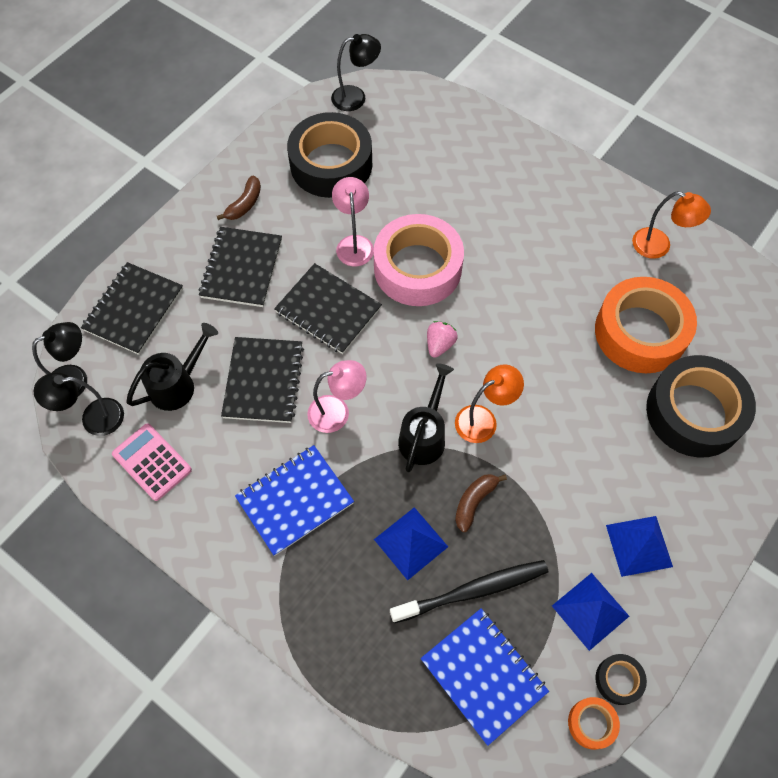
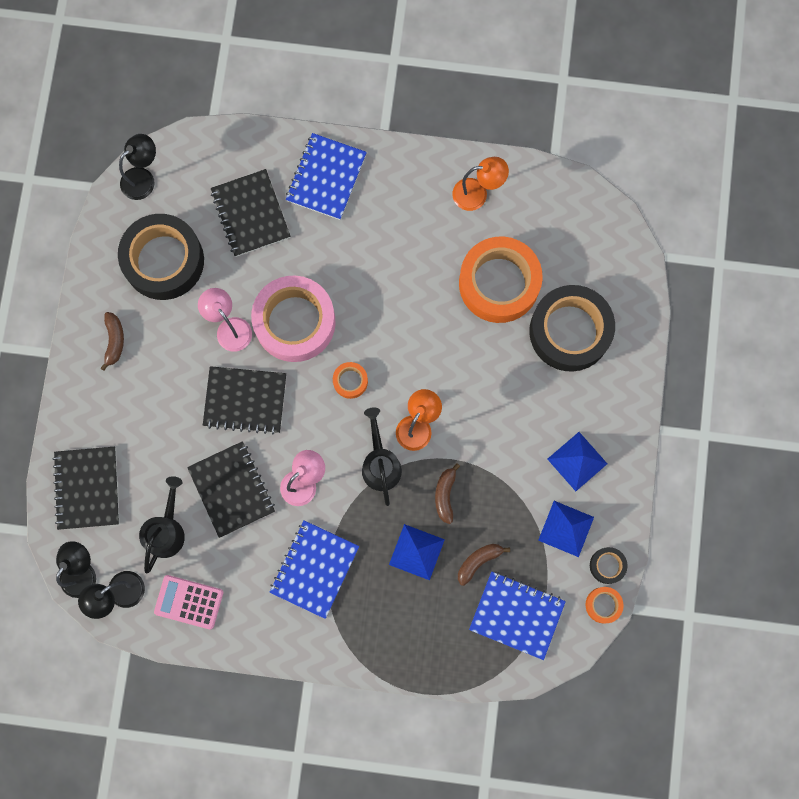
camera: 30 degrees left, 15 degrees up
(241, 268) = (151, 402): black notebook -> black notebook (250, 214)
(439, 344) = (350, 381): pink strawberry -> orange tape
(472, 591) = (478, 561): black toothbrush -> brown banana
(519, 168) = (326, 177): none -> blue notebook

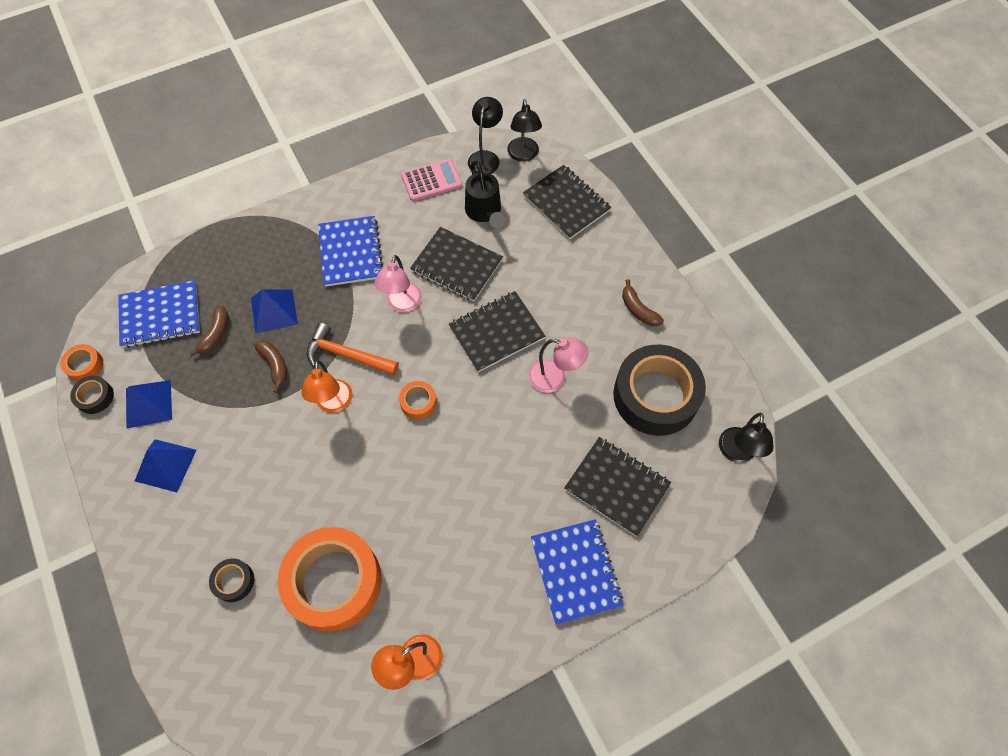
camera: 145 degrees right, 15 degrees down
(295, 322) = (503, 419): pink tape -> none
(380, 464) = (347, 355): black watering can -> orange hammer
(569, 331) = (234, 581): black tape -> black tape, size x0.42

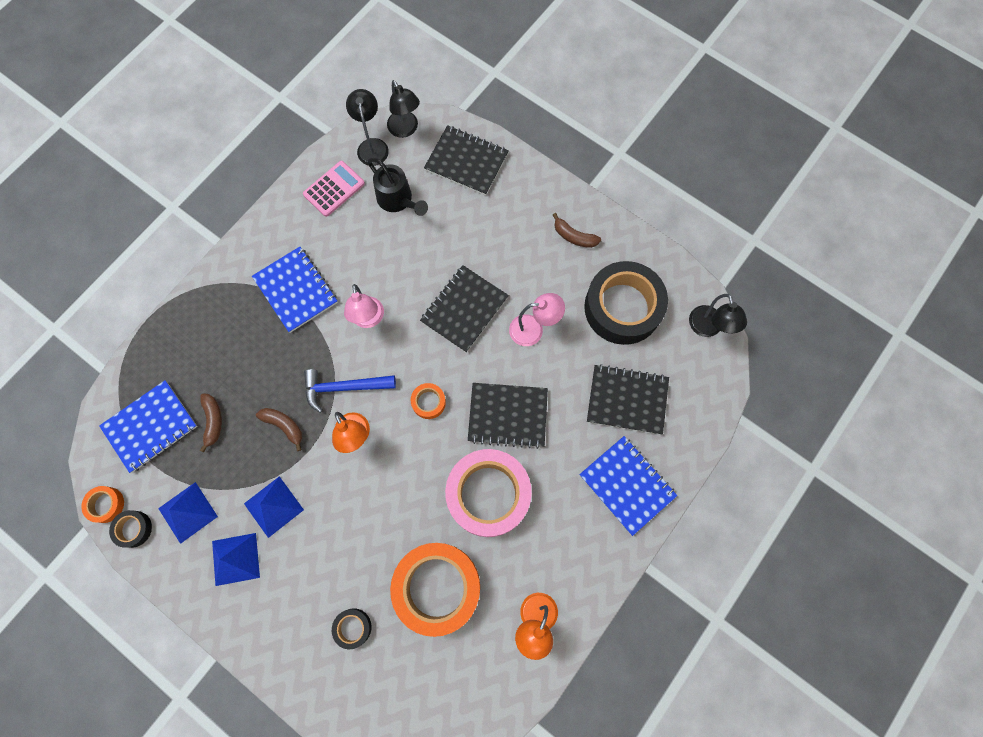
camera: 25 degrees left, 10 degrees up
(274, 311) = (255, 376): blue pyramid -> blue pyramid (274, 506)
(347, 355) = (344, 387): orange hammer -> blue hammer
(430, 515) = (488, 494): none -> pink tape
(456, 266) = (398, 262): black notebook -> black notebook (507, 415)

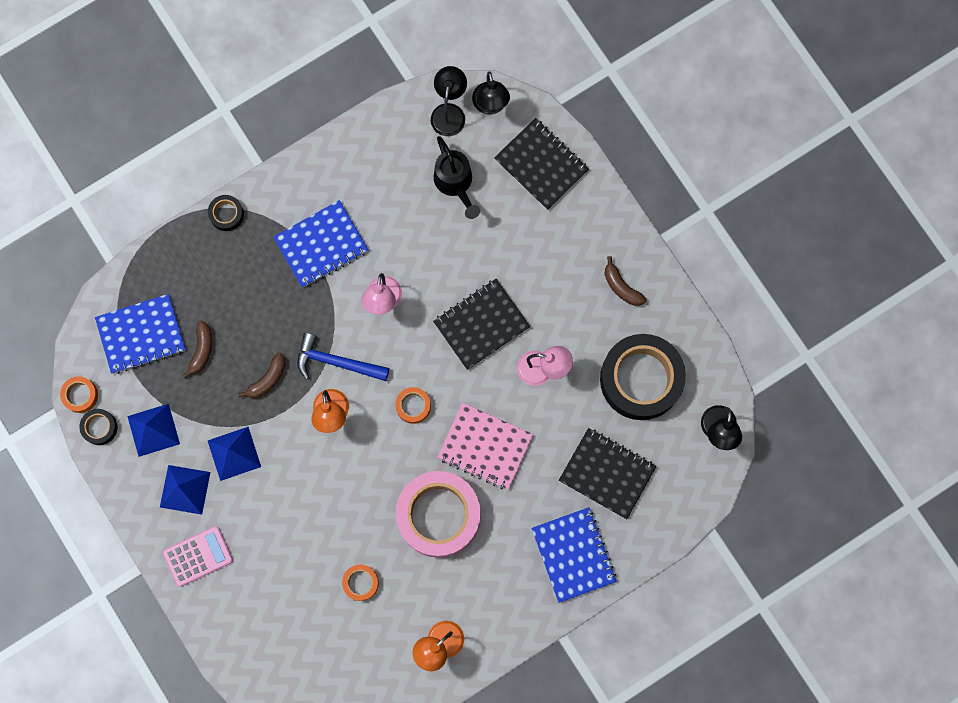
camera: 20 degrees right, 5 degrees up
(284, 426) = (267, 379): brown banana -> brown banana turned 75 degrees clockwise
(296, 290) = (321, 245): blue notebook -> blue notebook turned 75 degrees clockwise
(334, 189) = (394, 147): pink calculator -> pink calculator (198, 556)
(353, 627) = (272, 590): black tape -> black tape (226, 214)
(437, 587) = (360, 583): orange tape -> orange tape, size x0.42
(507, 415) = (485, 447): black notebook -> pink notebook

